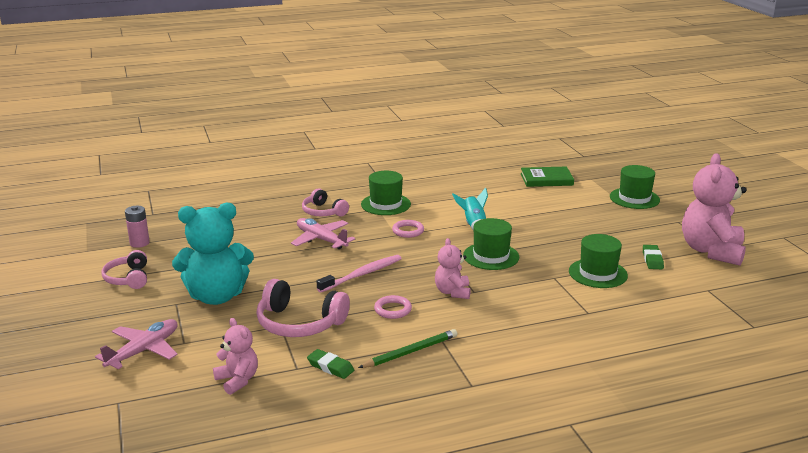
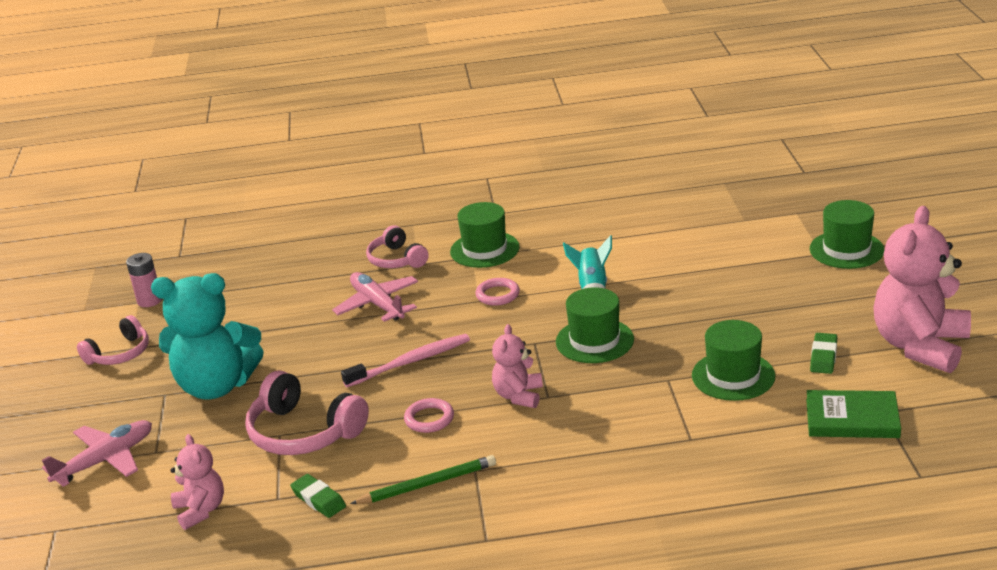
camera: 15 degrees right, 5 degrees up
(128, 278) = (120, 353): pink headphones -> pink headphones turned 135 degrees counterclockwise
(546, 179) = (729, 213): green book -> green book (852, 418)

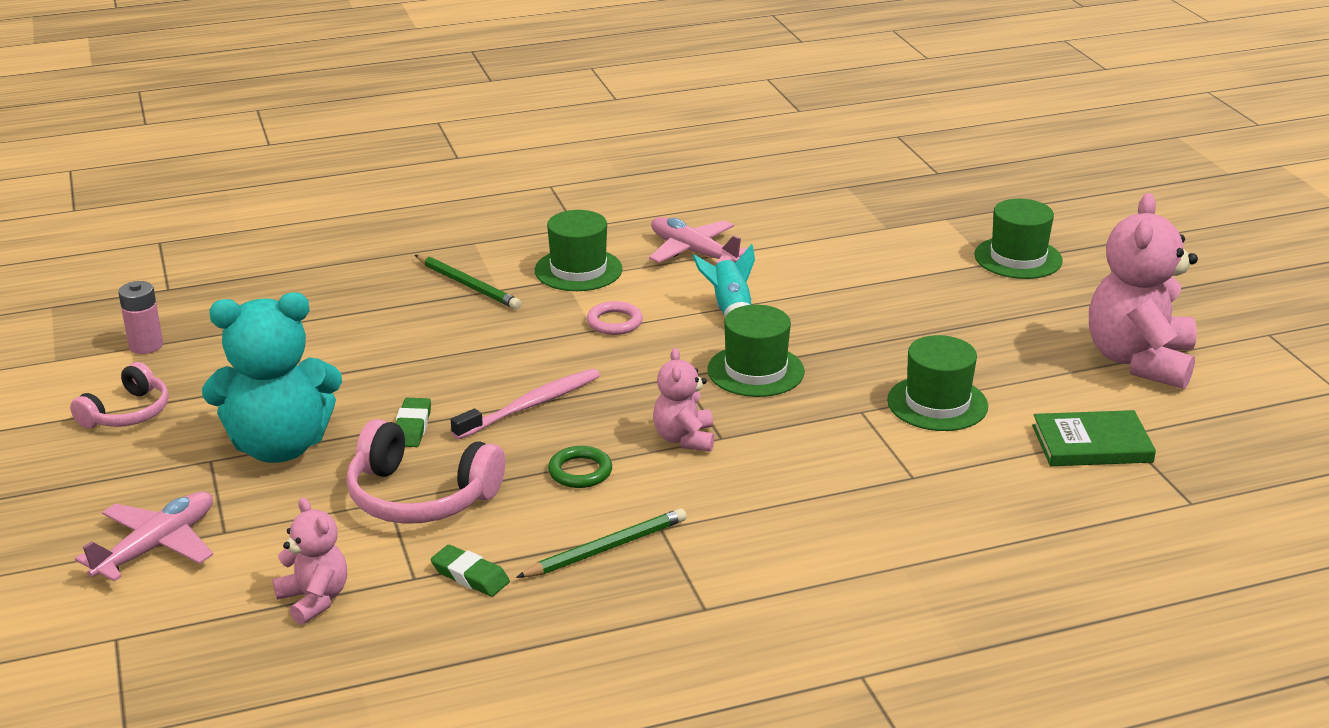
camera: 15 degrees left, 0 degrees up
(377, 304) = (462, 339): pink plane -> pink plane (693, 252)
(396, 260) = (467, 285): pink headphones -> green pencil
(429, 419) = (580, 471): pink ring -> green ring
(823, 357) = (1035, 377): green eraser -> green eraser (412, 427)

